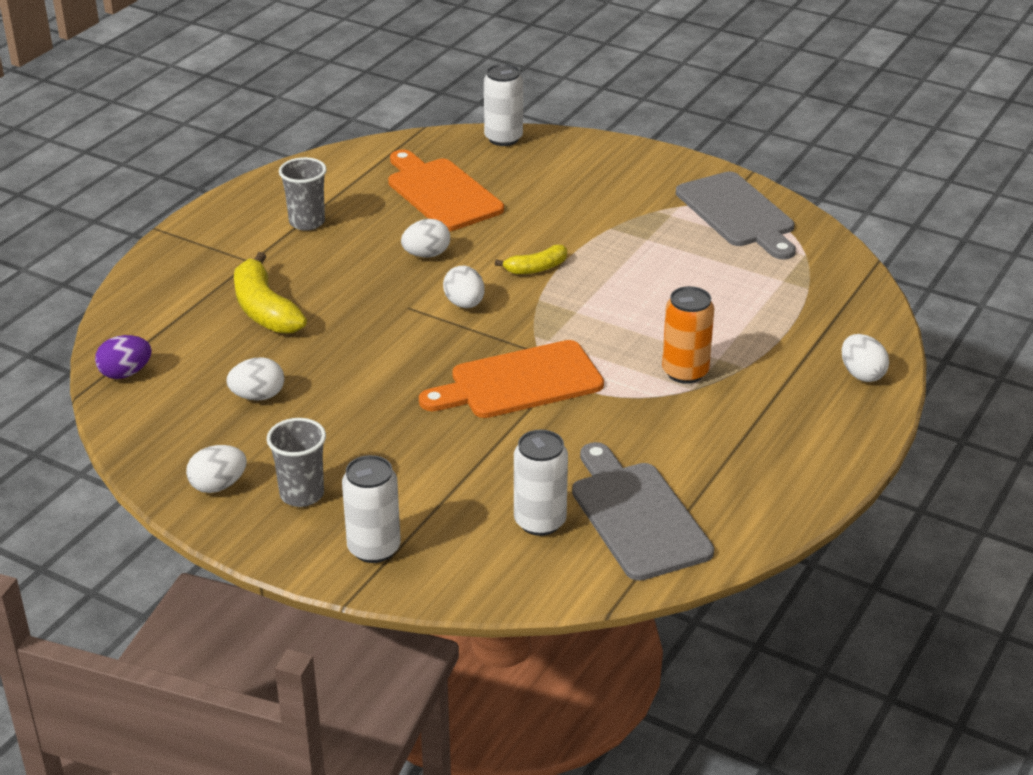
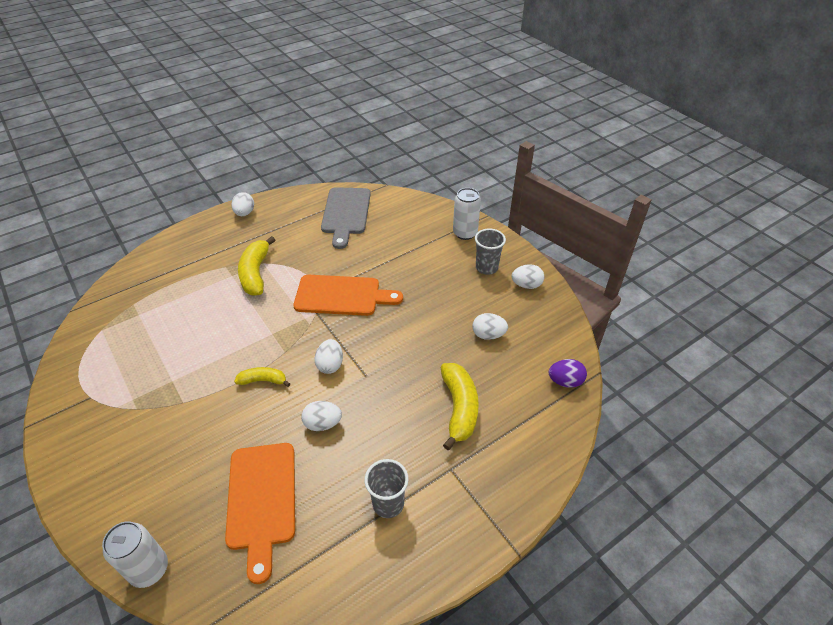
camera: 155 degrees left, 10 degrees up
(540, 521) = (387, 223): white can -> none
(685, 372) = (256, 273): orange can -> yellow banana
(737, 213) = (91, 383): grey cutting board -> none
(861, 374) = (178, 245): white egg -> white egg (245, 213)

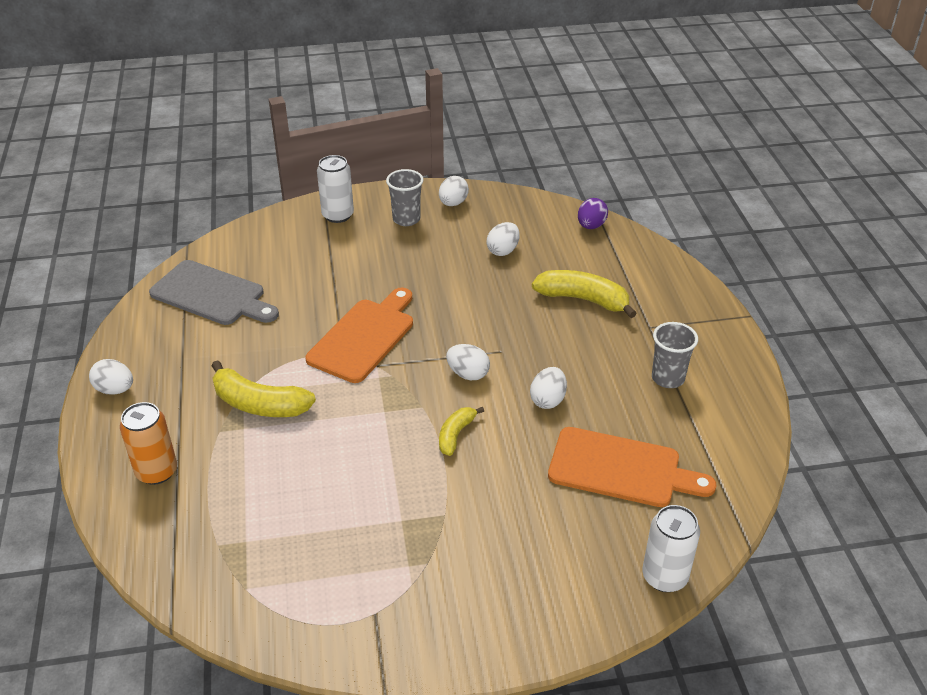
camera: 65 degrees left, 5 degrees down
(185, 256) = (157, 471): none -> orange can

